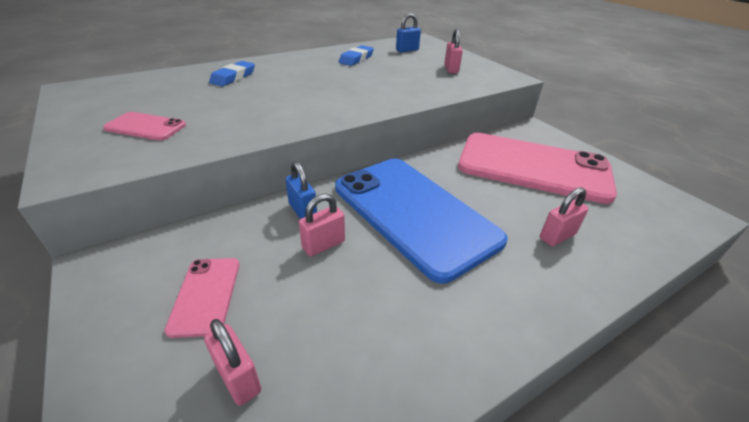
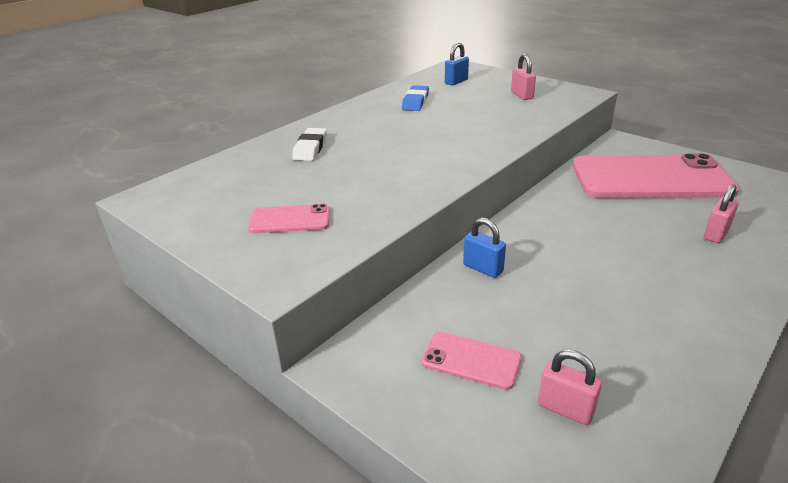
camera: 15 degrees left, 5 degrees down
(205, 295) = (471, 360): pink phone -> pink phone turned 45 degrees counterclockwise
(233, 77) = (310, 148): blue eraser -> white eraser
(323, 245) = (531, 292): pink padlock -> none
(413, 213) = (583, 245): blue phone -> none

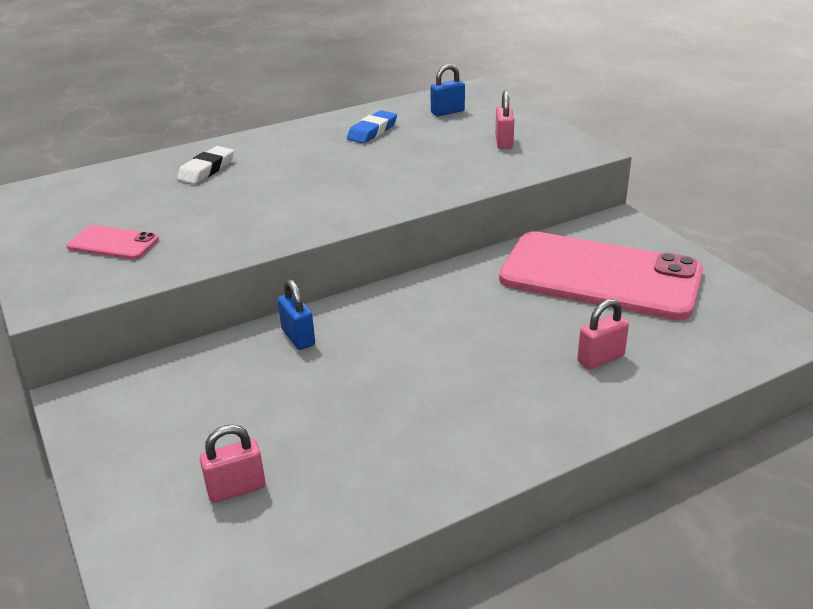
camera: 20 degrees right, 0 degrees up
(471, 360) = (196, 423): pink phone -> none
(565, 409) = (236, 489): pink padlock -> pink padlock turned 75 degrees counterclockwise

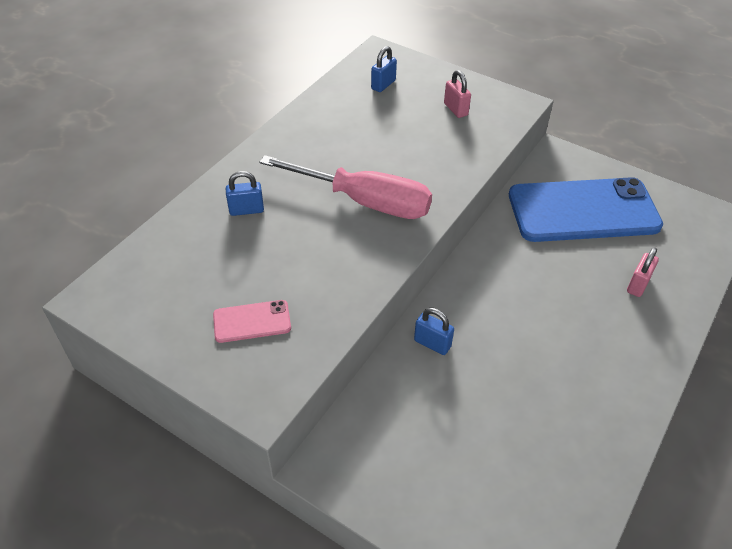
camera: 30 degrees left, 15 degrees up
(207, 170) = (246, 210): white eraser -> blue padlock
(236, 489) = (510, 492): pink padlock -> none
(324, 188) = (366, 202): none -> pink screwdriver
(372, 131) = (344, 124): blue eraser -> none
(600, 276) = (583, 210): pink phone -> blue phone

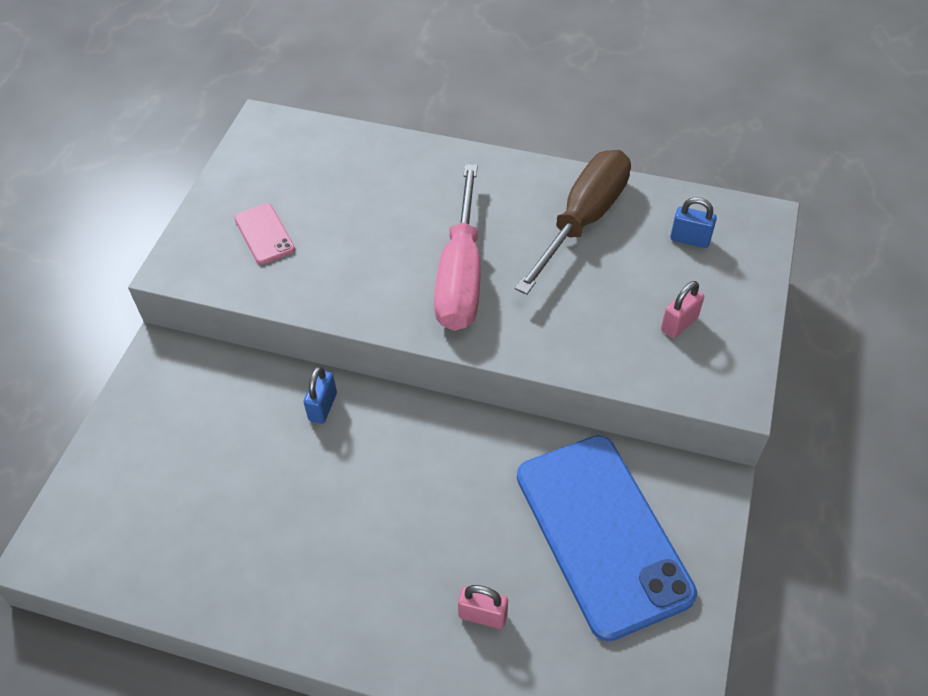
camera: 75 degrees right, 5 degrees up
(246, 210) = (410, 185): blue padlock -> none
(339, 126) = (584, 219): none -> brown screwdriver

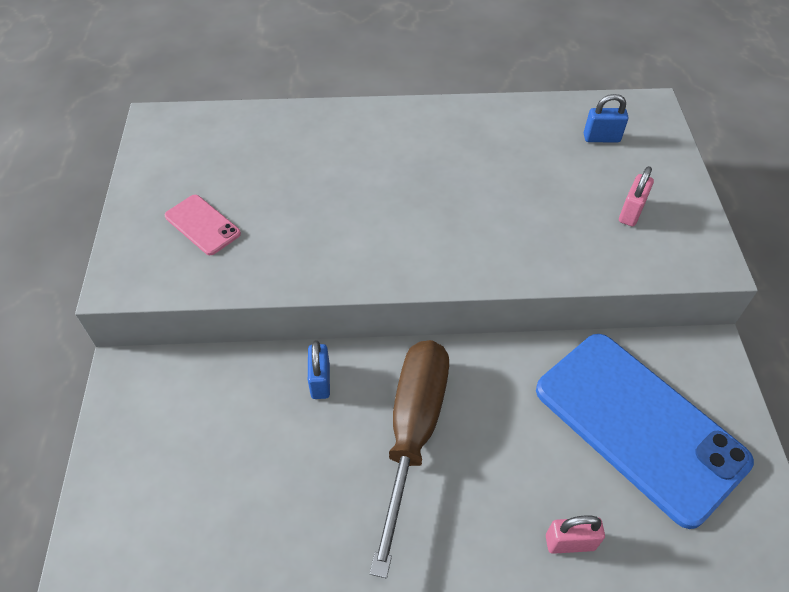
camera: 20 degrees left, 0 degrees up
(461, 276) = (415, 218): pink screwdriver -> none
(584, 219) = (502, 141): brown screwdriver -> brown screwdriver (413, 431)

